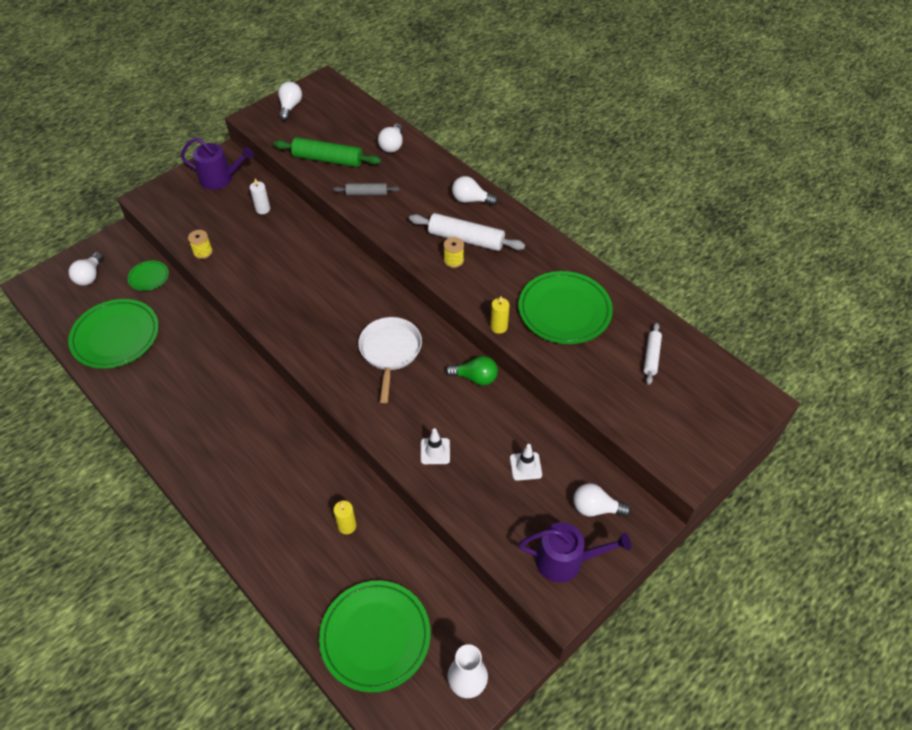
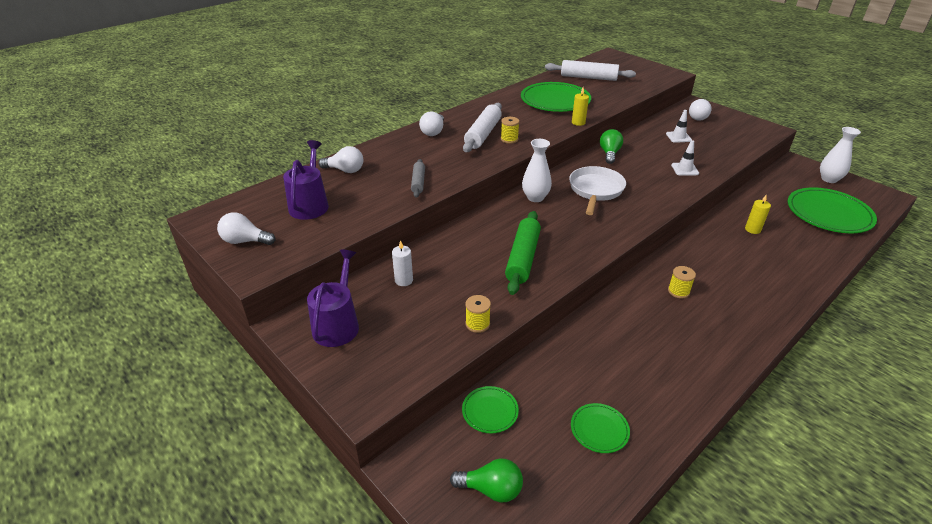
camera: 90 degrees left, 15 degrees down
(90, 276) = (491, 489): white light bulb -> green light bulb
(115, 336) = (599, 429): green plate -> green plate, size x0.48
(251, 421) = (678, 291): none -> yellow spool
(328, 160) = (358, 208): green rolling pin -> green rolling pin (523, 258)
(379, 299) = (535, 197): none -> white vase
(390, 352) = (595, 190): white pan -> white pan turned 105 degrees clockwise
(565, 560) = (739, 127): purple watering can -> purple watering can (310, 204)
(651, 356) = (588, 78): white rolling pin -> white rolling pin, size x1.74

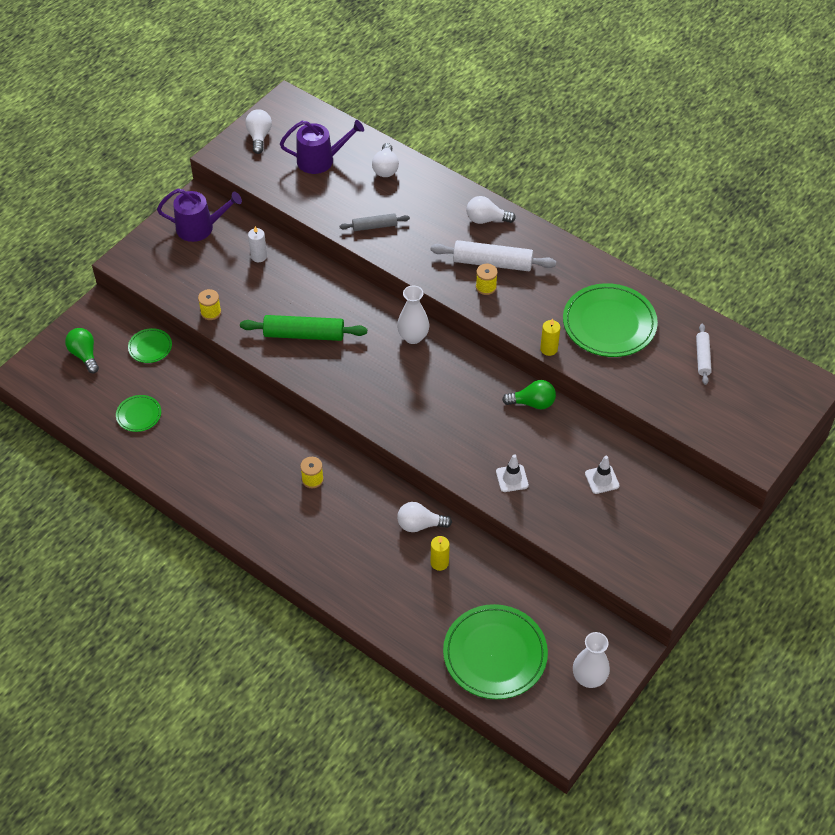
camera: 80 degrees right, 15 degrees up
(491, 489) = (84, 355): green light bulb -> green light bulb turned 150 degrees clockwise
(588, 78) = (702, 357): white rolling pin -> white rolling pin, size x0.57
(595, 190) = (440, 389): white pan -> none
(696, 117) = (675, 507): white light bulb -> white light bulb (420, 525)

